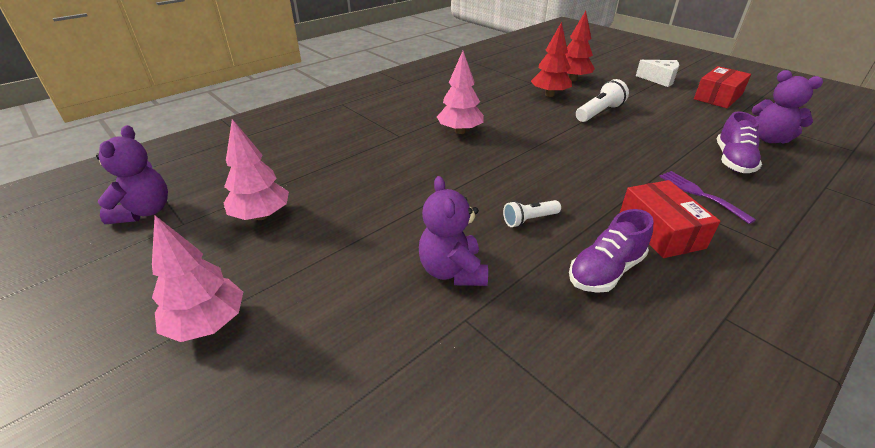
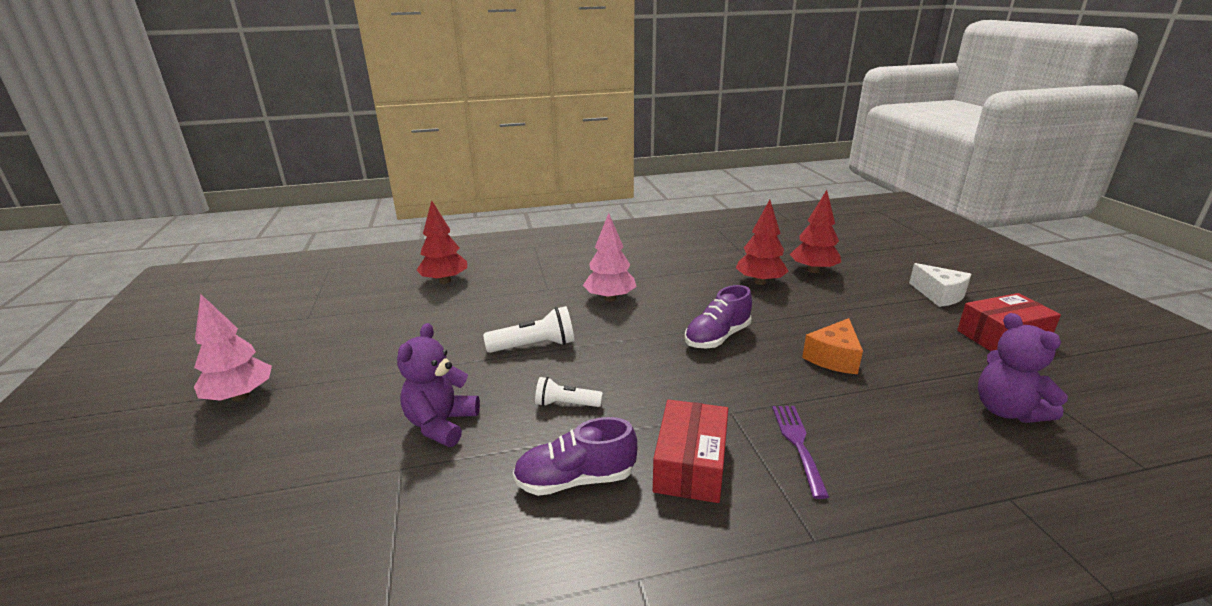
camera: 30 degrees right, 10 degrees down
(144, 212) = (295, 301): purple teddy bear -> none
(261, 216) = (361, 328): pink tree -> none
(294, 152) = (445, 281): none -> red tree
(599, 113) = (794, 316): white flashlight -> white flashlight (534, 346)
(653, 134) = (833, 358): none -> orange cheese
(732, 160) = (904, 420): purple shoe -> purple shoe (717, 337)

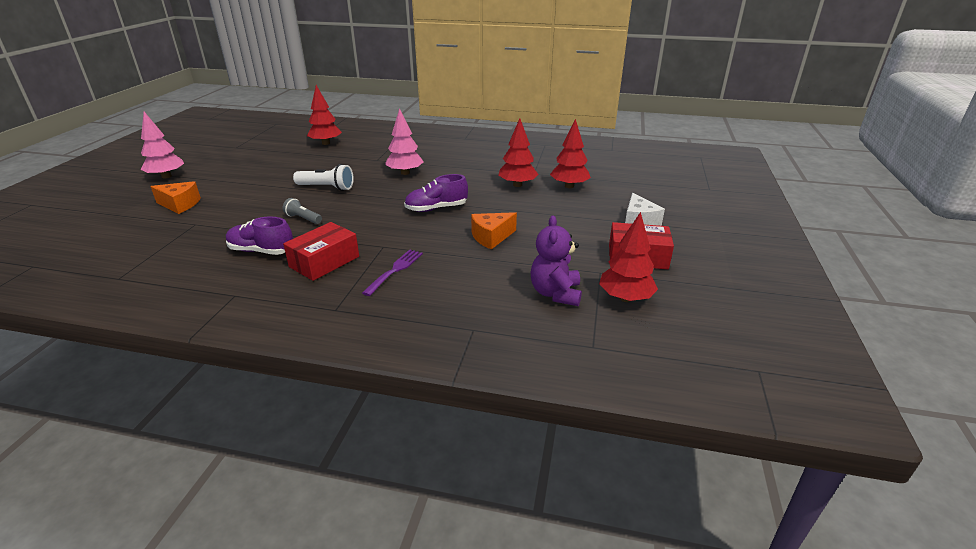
camera: 25 degrees right, 5 degrees up
(329, 441) = (180, 205): none -> orange cheese
(441, 424) = (234, 211): purple teddy bear -> none
(566, 404) = (303, 219): white flashlight -> grey flashlight
(1072, 391) = (625, 298): none -> red tree

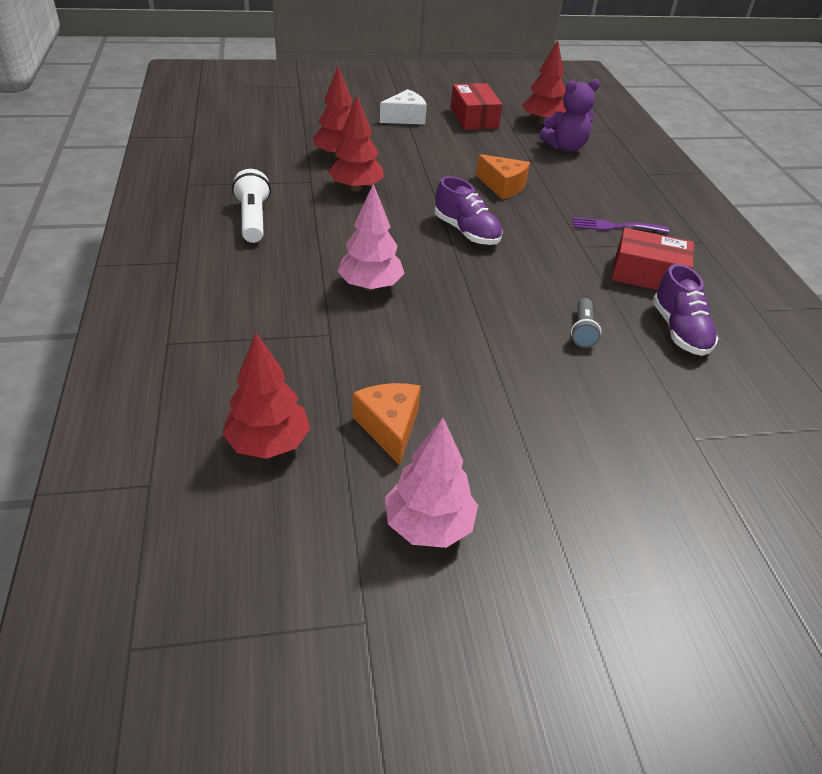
camera: 115 degrees left, 10 degrees up
(166, 176) = (604, 639): pink tree -> pink tree (429, 525)
(180, 205) = (671, 505): orange cheese -> orange cheese (389, 427)
(326, 187) = (477, 348): white flashlight -> white flashlight (253, 219)

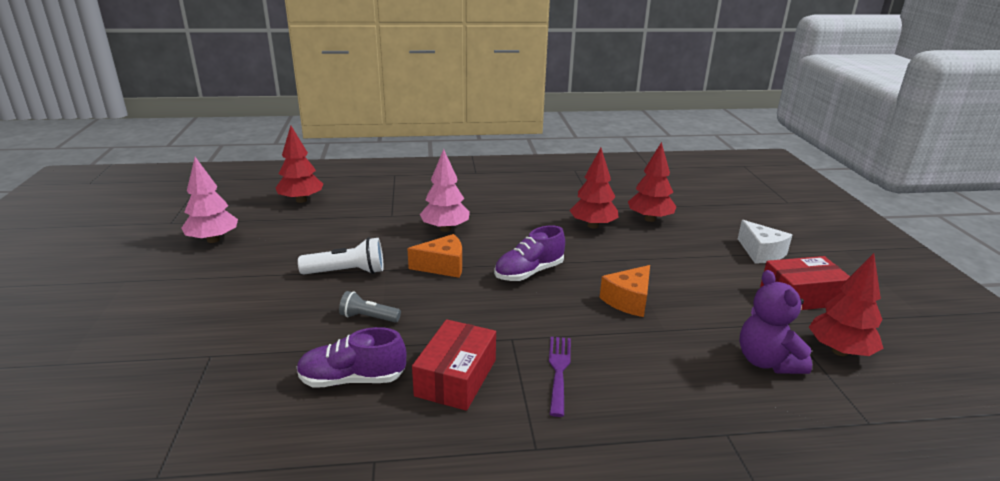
camera: 95 degrees right, 15 degrees down
(253, 219) = (531, 190): white flashlight -> white flashlight (347, 272)
(389, 427) = (295, 231): orange cheese -> orange cheese (443, 266)

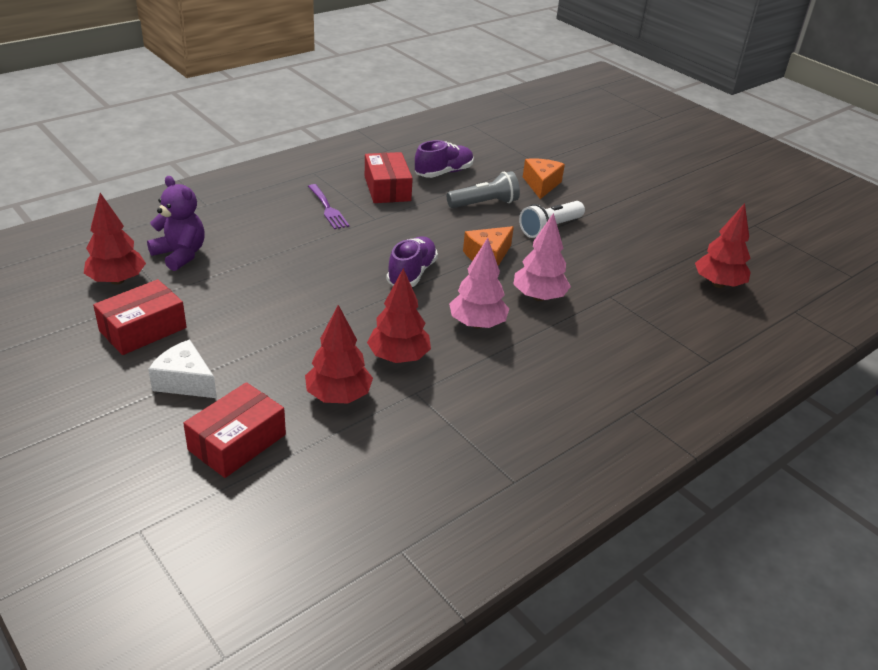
camera: 145 degrees right, 10 degrees up
(213, 240) = (691, 221): pink tree -> pink tree (477, 324)
(368, 317) = (484, 203): grey flashlight -> grey flashlight, size x1.55
(628, 300) = (308, 273): orange cheese -> orange cheese (541, 185)
(726, 217) = (237, 442): none -> red box

